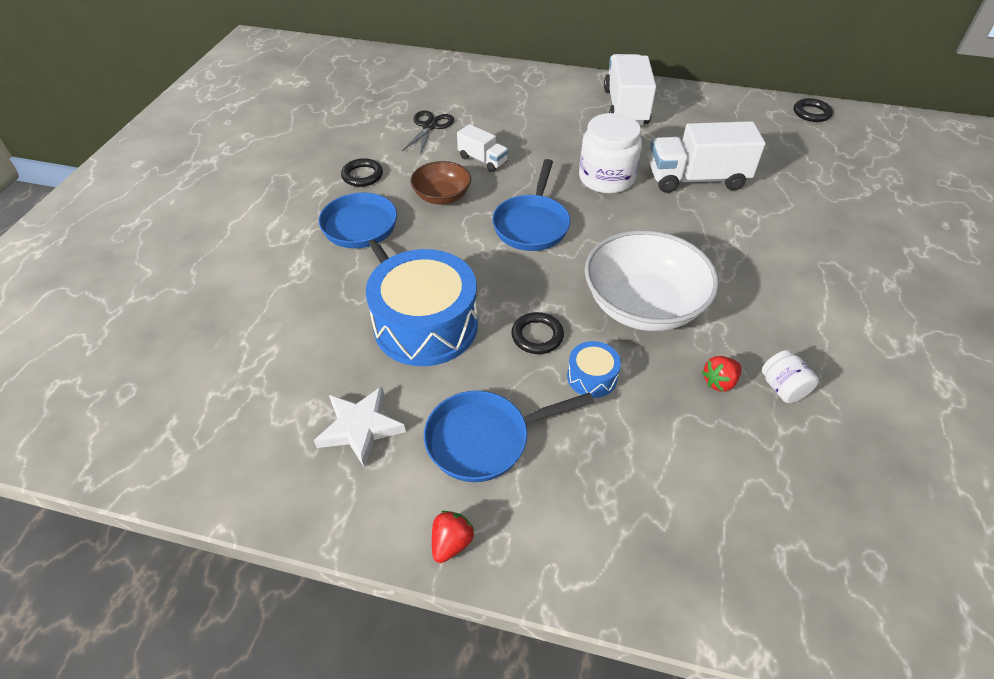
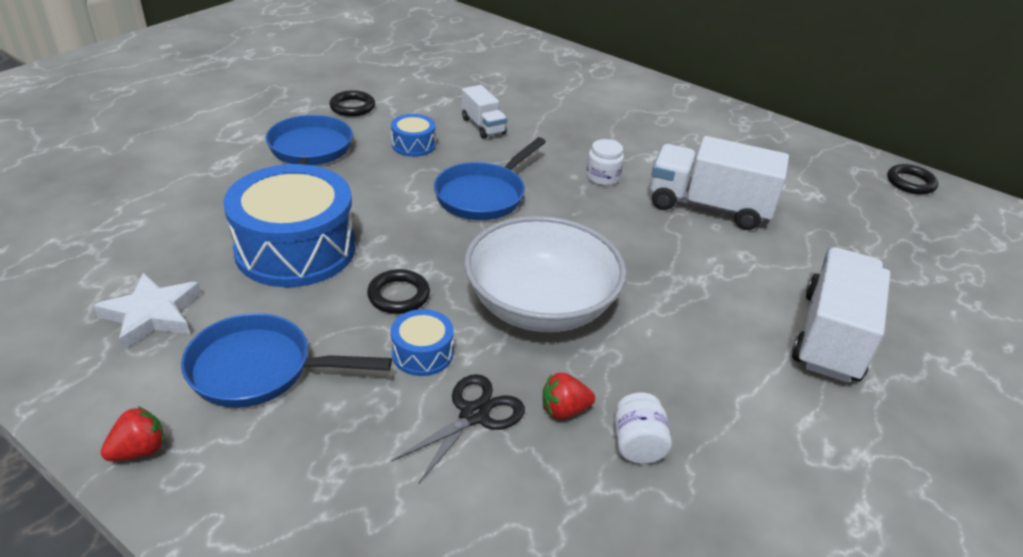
camera: 20 degrees right, 10 degrees down
(430, 126) = (455, 84): black scissors -> black scissors (474, 415)
(442, 196) = (413, 145): brown bowl -> blue drum
(606, 178) = (602, 177): white jar -> white jar, size x0.51
(625, 107) = (681, 120): white truck -> white truck (831, 336)

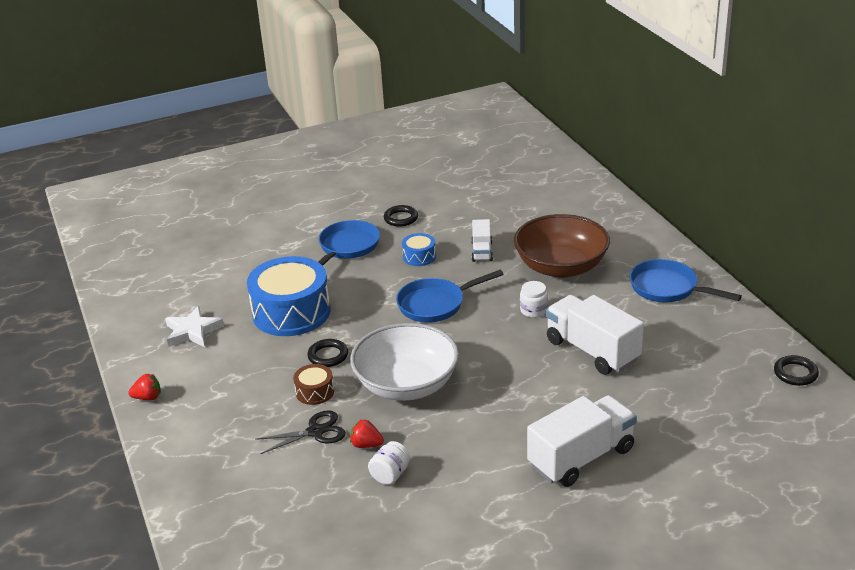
camera: 35 degrees right, 5 degrees down
(259, 369) = (225, 375): blue pan -> blue pan (668, 288)
(422, 353) = (315, 392): blue drum -> brown drum
(585, 126) = (561, 267): none -> brown bowl

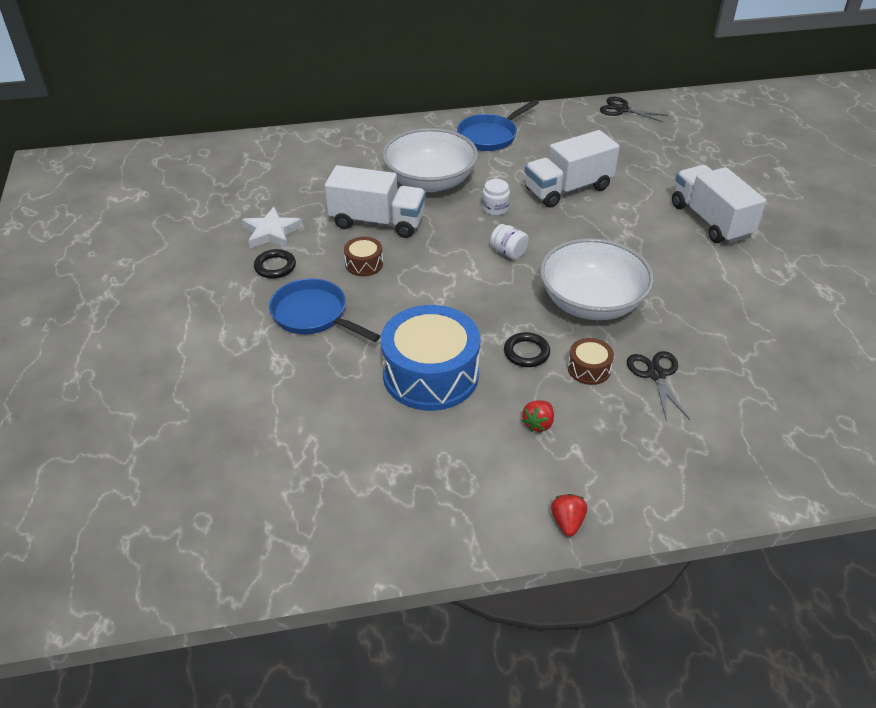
camera: 80 degrees left, 10 degrees up
(193, 331) = (436, 470): white star -> white star (271, 232)
(366, 445) = (681, 340): red strawberry -> red strawberry (538, 424)
(390, 474) = (726, 330): white jar -> white jar (508, 252)
(419, 257) = (364, 264): blue drum -> brown drum
(435, 304) = (460, 265): blue pan -> none
(482, 251) = (377, 222): white truck -> white truck, size x1.87
(561, 267) = (430, 181): brown bowl -> white bowl
(795, 373) = (622, 109): black ring -> black scissors

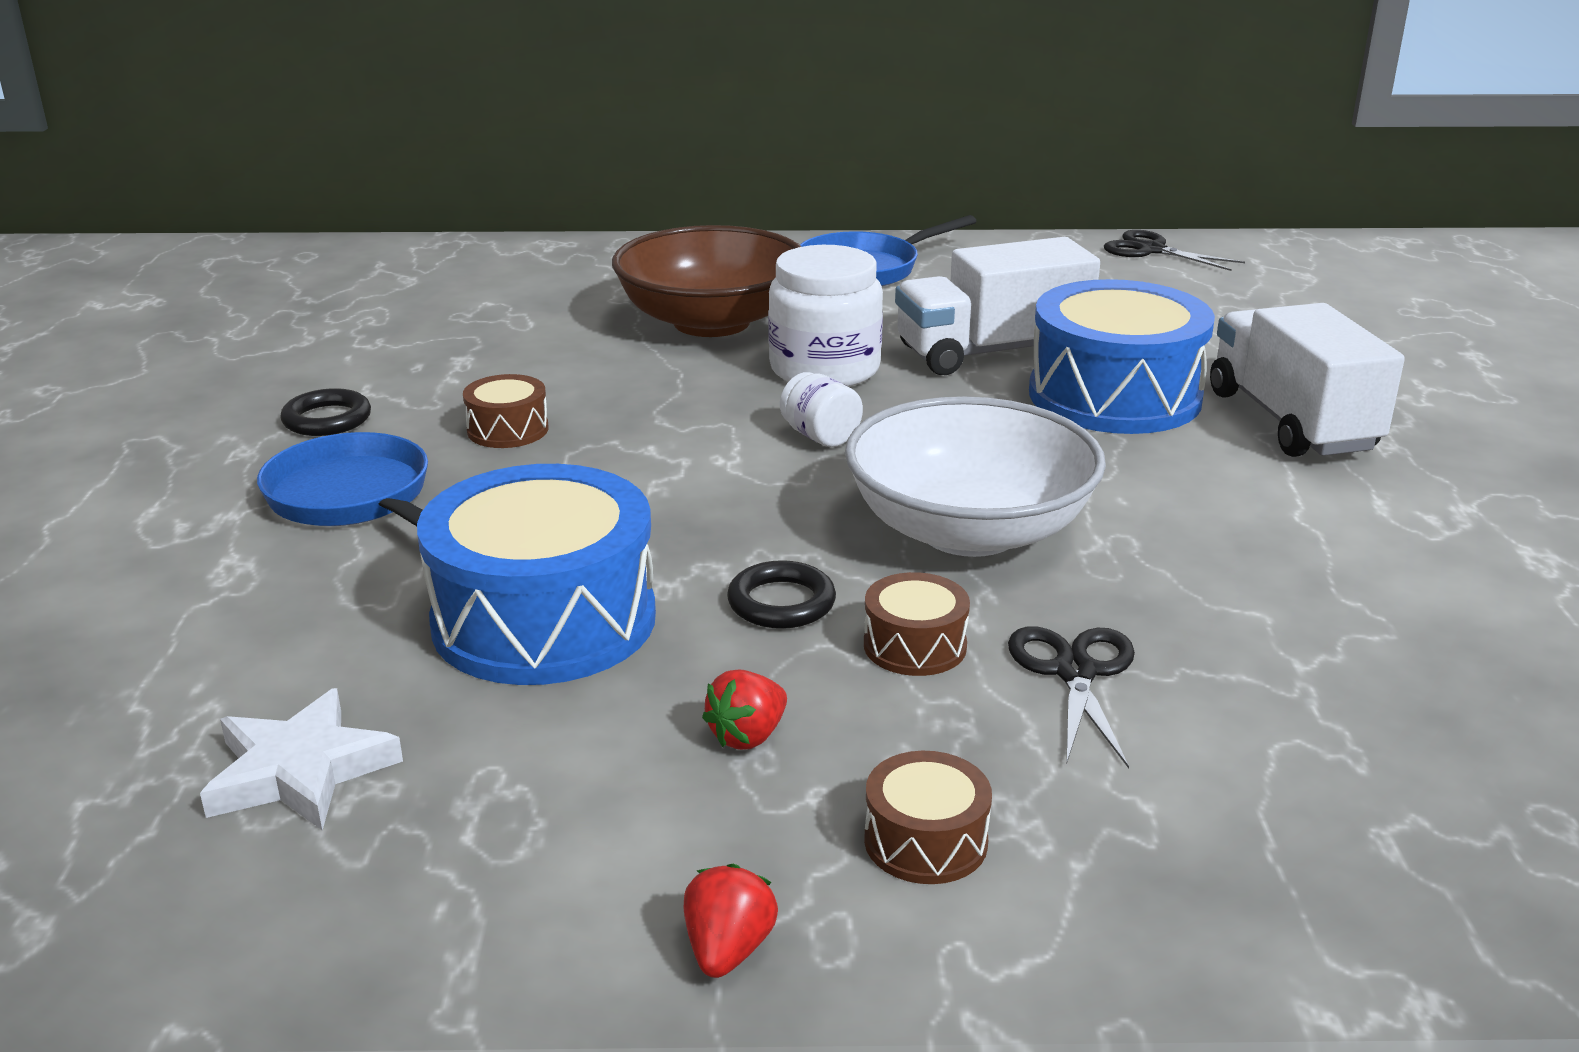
camera: 10 degrees right, 15 degrees down
(271, 232) = (354, 370): white star -> white star (300, 771)
(377, 222) = (572, 371): white truck -> none
(430, 181) = (711, 322): white bowl -> brown bowl
(495, 208) = (824, 369): white jar -> white jar, size x1.95
(623, 464) = (925, 841): none -> brown drum
(631, 212) = (1114, 396): none -> blue drum

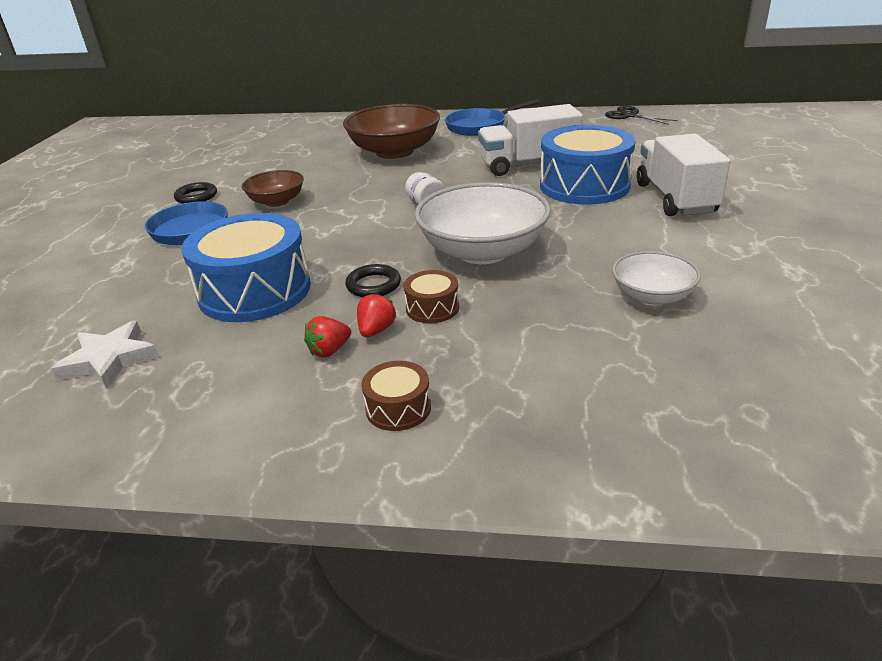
camera: 10 degrees right, 5 degrees up
(508, 430) = (277, 201): brown drum -> brown bowl
(728, 950) = (274, 459): red strawberry -> red strawberry (376, 330)
(824, 369) = (441, 173): white jar -> none
(1075, 672) = (511, 324): black scissors -> none
(1312, 613) = (652, 296): none -> white bowl

